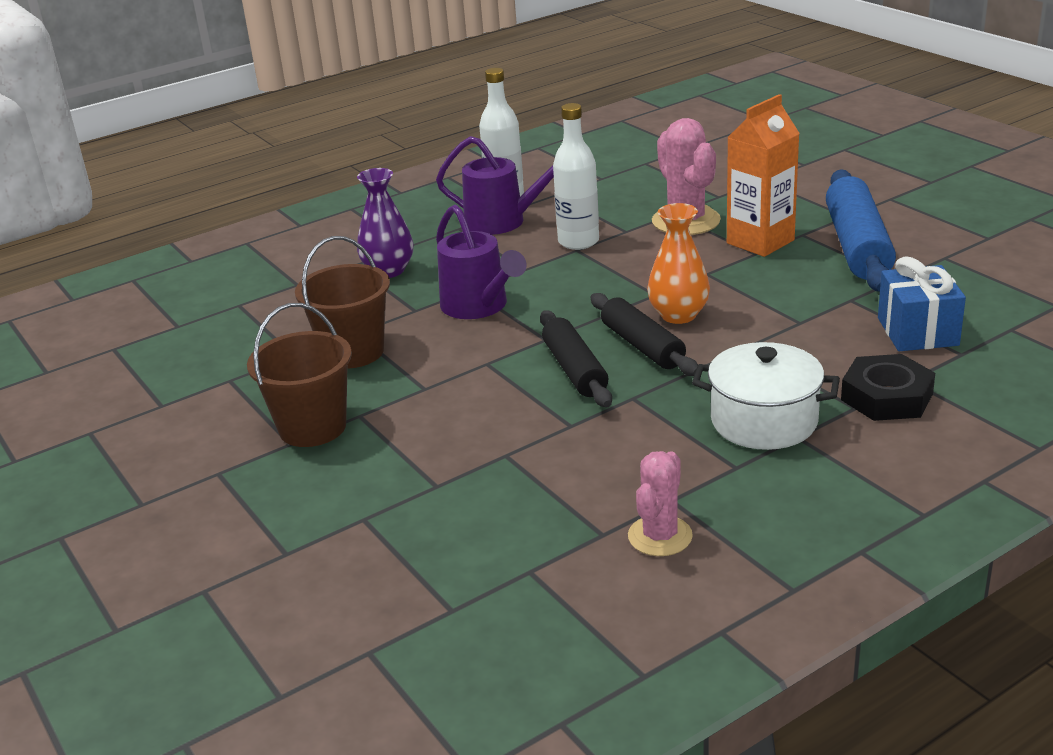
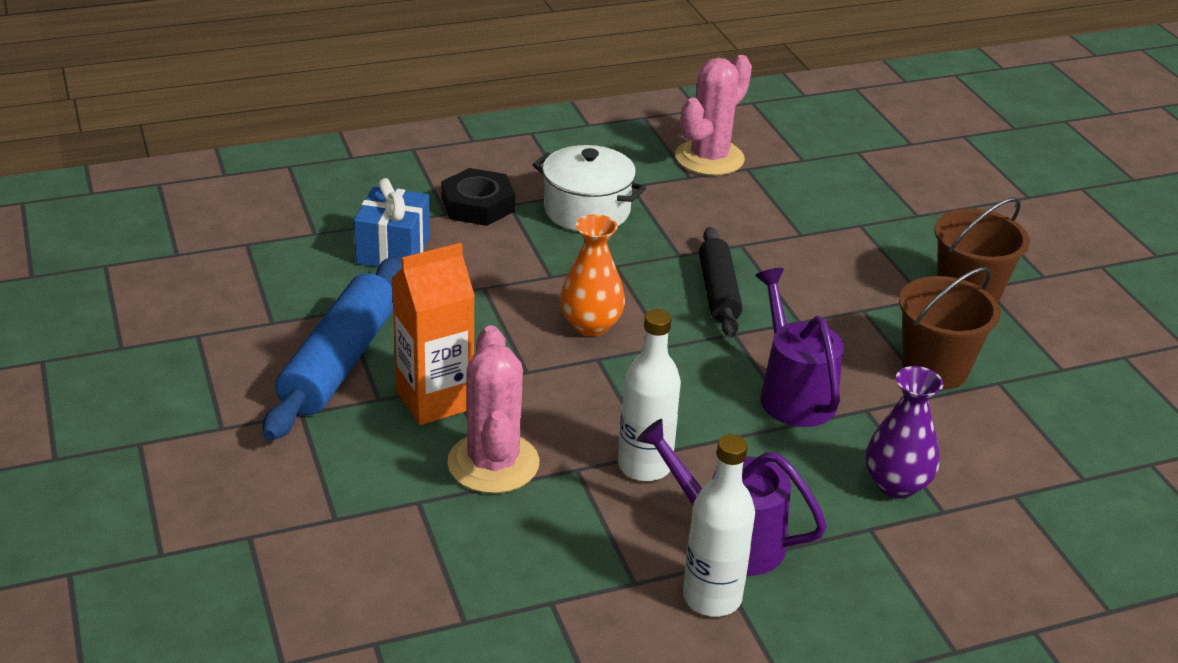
camera: 170 degrees left, 5 degrees up
(642, 346) = (644, 300): black rolling pin -> none
(660, 536) = (709, 158): pink cactus -> pink cactus, size x1.56

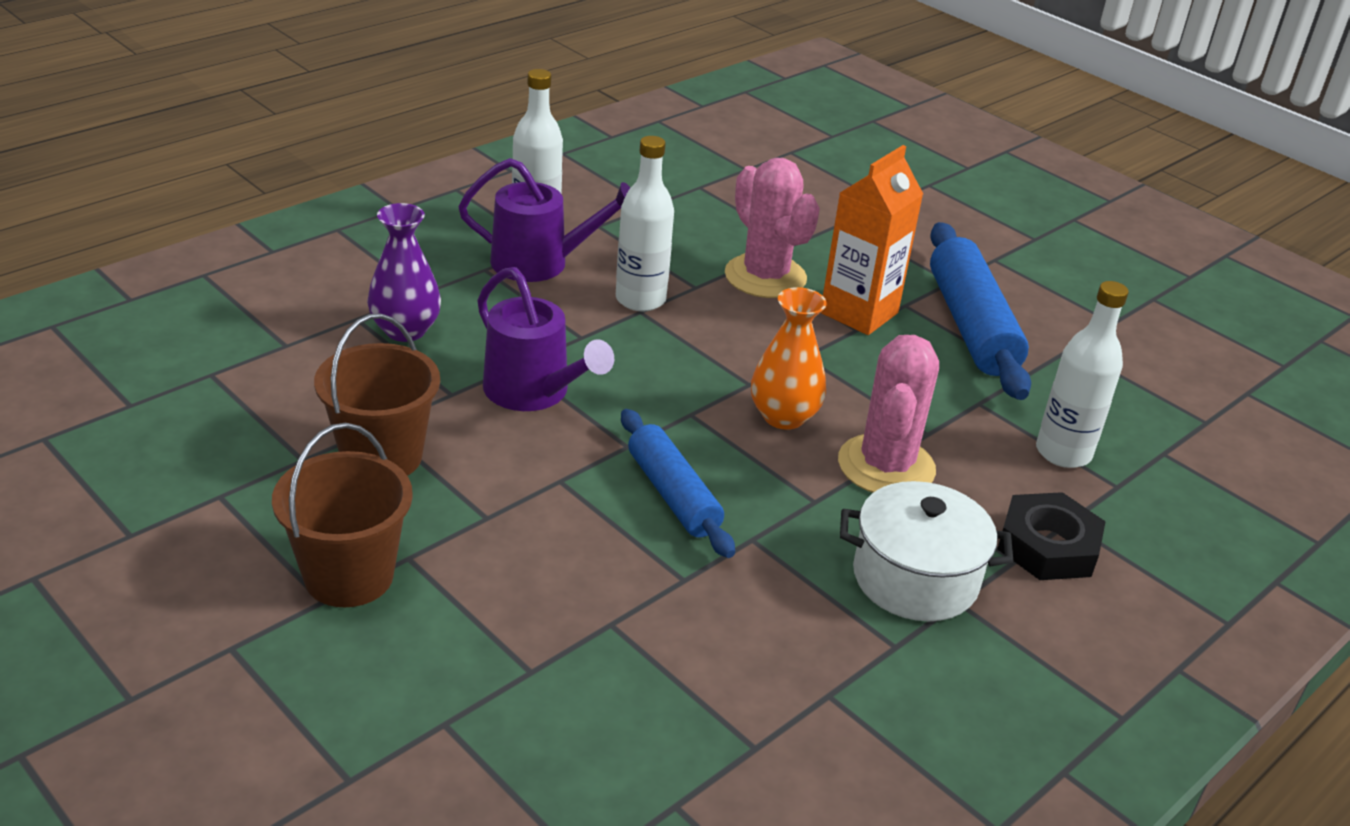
camera: 155 degrees right, 0 degrees up
(393, 250) = (1063, 453): blue gift -> white bottle
(709, 158) = (826, 751): pink cactus -> pink cactus (886, 466)
(718, 292) = (673, 495): black rolling pin -> blue rolling pin

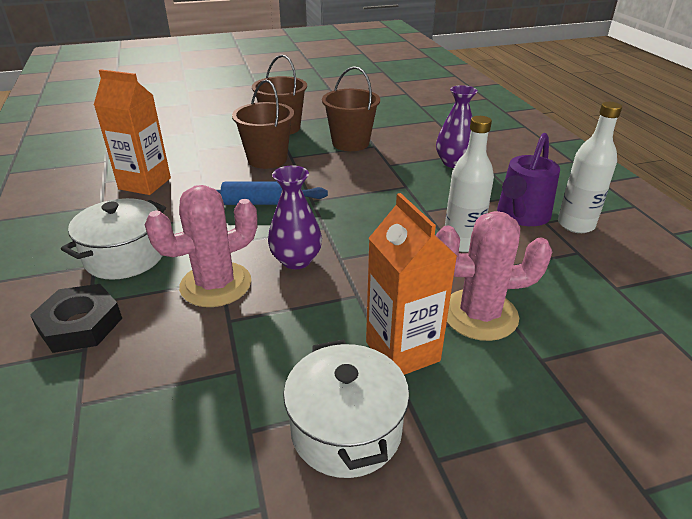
camera: 120 degrees right, 0 degrees up
(516, 544) = (267, 159): none -> brown bucket
(534, 393) = (376, 185): purple watering can -> none
(719, 675) = (145, 183): none -> orange carton
(783, 416) = (296, 260): orange vase -> purple vase
(886, 466) = (216, 284): pink cactus -> pink cactus turned 75 degrees counterclockwise
(971, 326) = (346, 430): blue rolling pin -> white pot
(1063, 453) = (141, 391): white bottle -> none

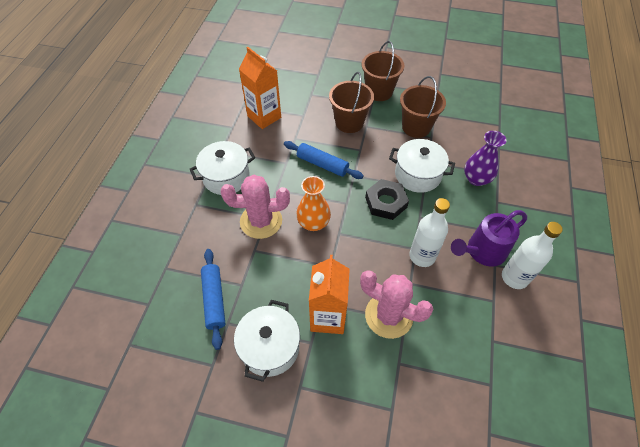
camera: 30 degrees right, 20 degrees up
(80, 324) = (185, 217): black nut -> black nut (386, 202)
(202, 409) = (214, 300): none -> blue rolling pin
(296, 260) = (313, 223): purple vase -> orange vase
(388, 178) = (417, 175): none -> white pot

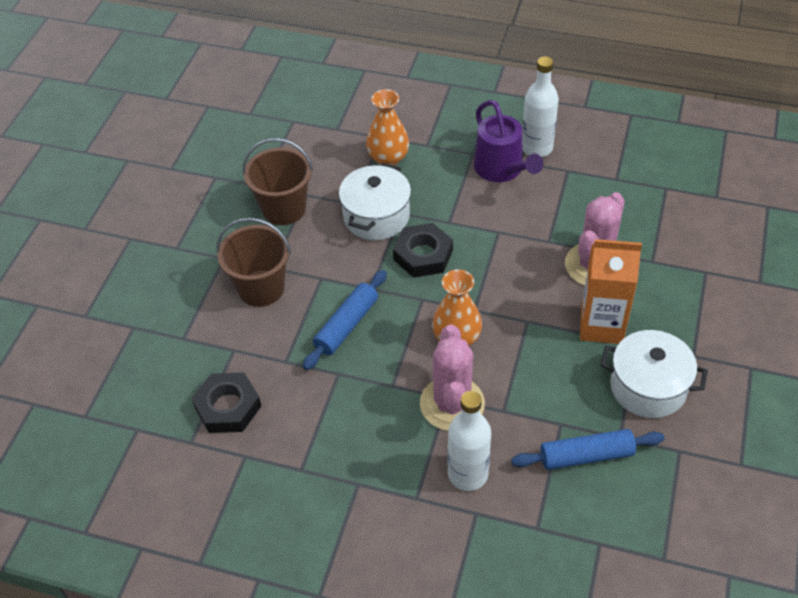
camera: 85 degrees left, 5 degrees down
(226, 177) = (362, 457): white pot -> none
(264, 117) = (228, 407): orange carton -> black nut
(379, 92) = (197, 246): brown bucket -> none
(422, 256) = (509, 226): white bottle -> white bottle (468, 474)
(476, 179) = (388, 158): purple vase -> orange vase

